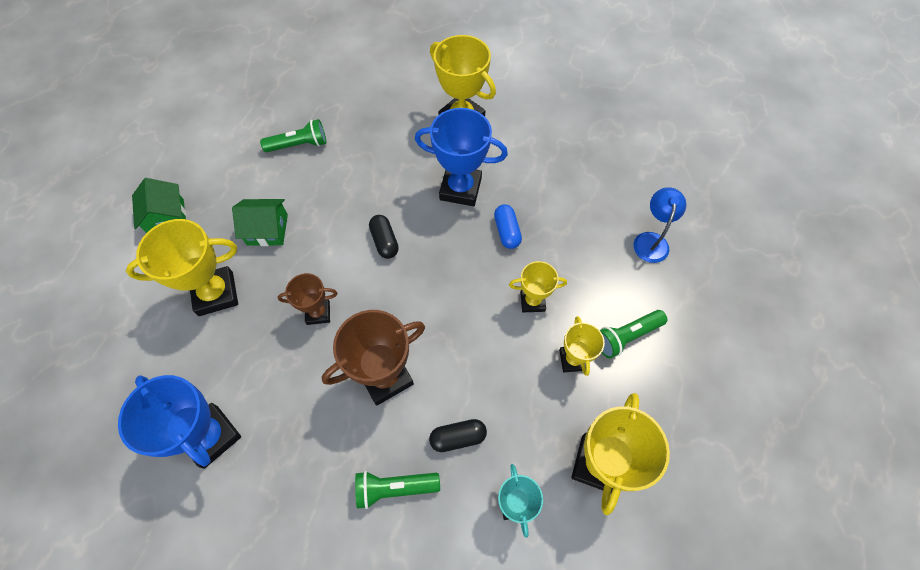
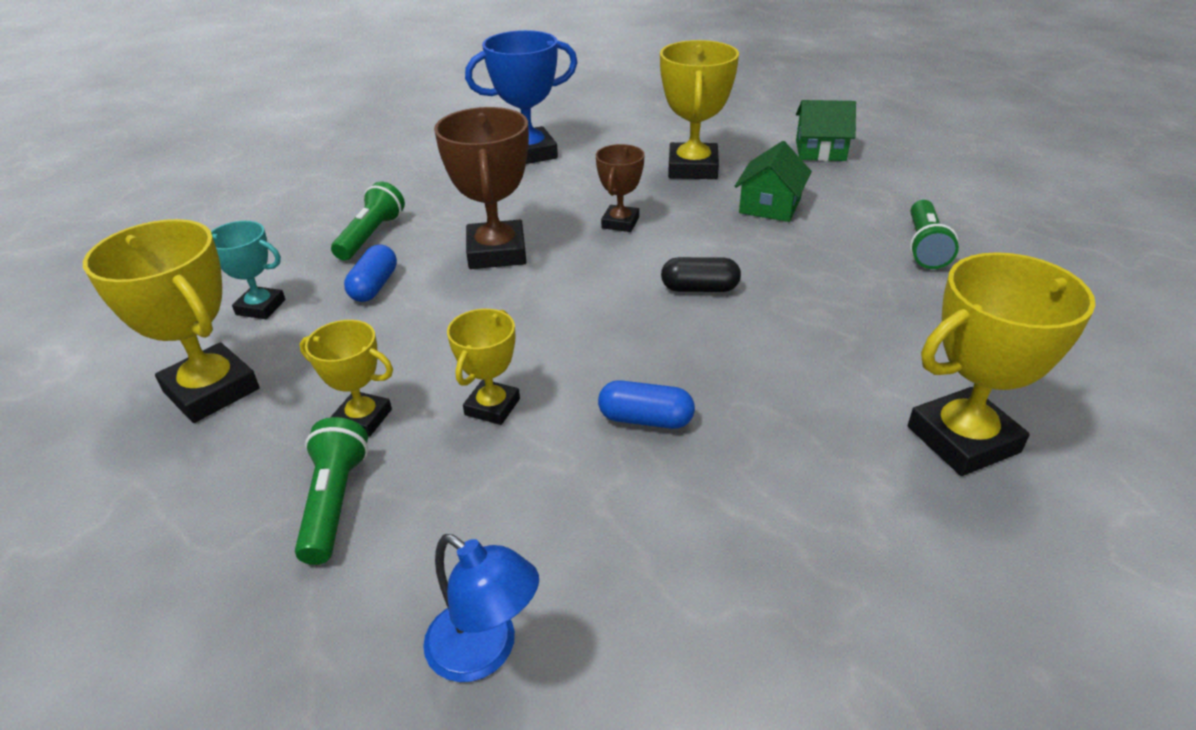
camera: 115 degrees right, 25 degrees down
(458, 437) = (374, 286): black capsule -> blue capsule
(460, 189) = (770, 389): blue trophy -> none

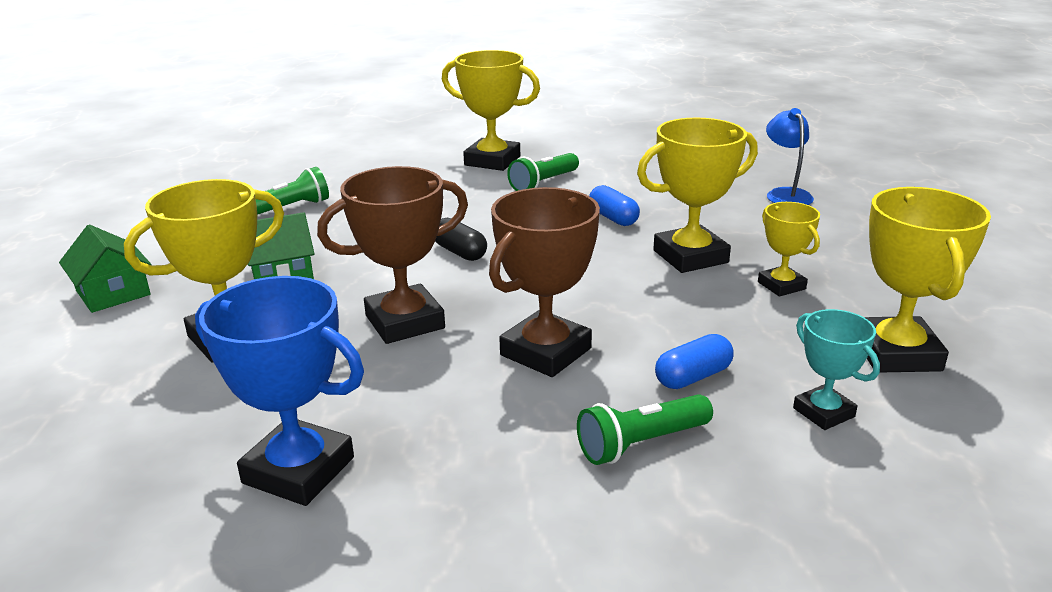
camera: 135 degrees left, 10 degrees down
(334, 502) = (826, 257): green flashlight -> green flashlight (543, 183)
(492, 407) = (690, 256): yellow trophy -> yellow trophy, size x1.73
(620, 223) = (405, 322): brown trophy -> brown trophy, size x1.73

